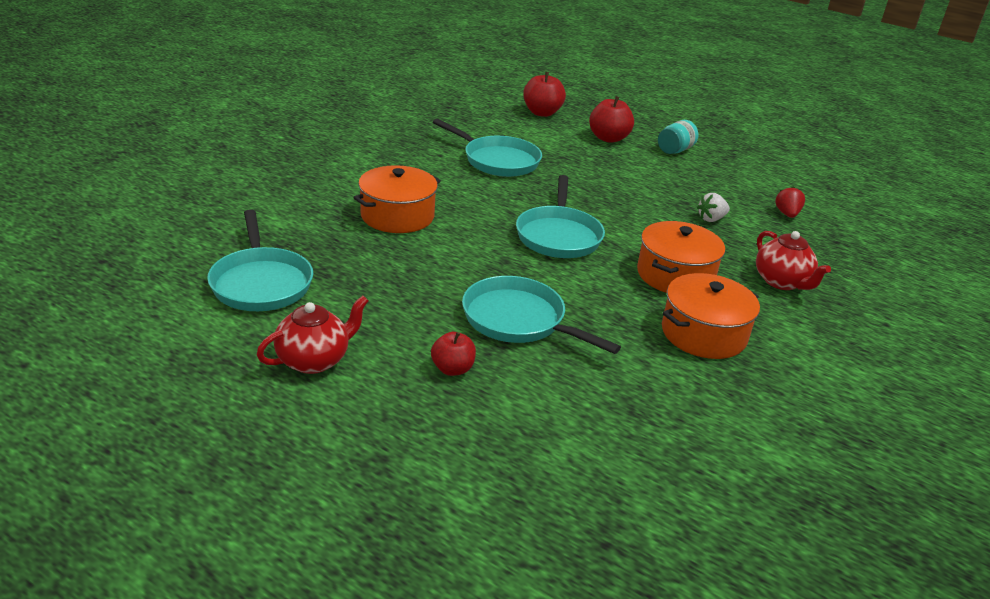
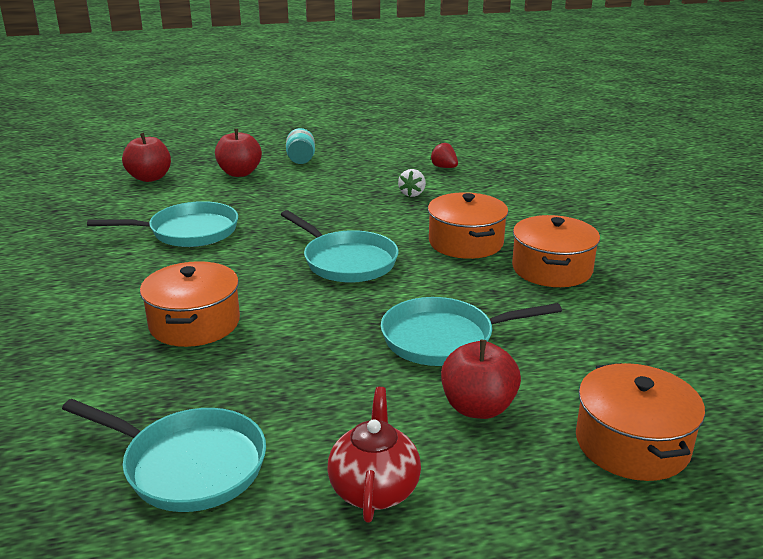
camera: 45 degrees left, 5 degrees down
(452, 369) = (478, 407): red apple -> red apple, size x1.56
(500, 461) = (632, 443): none -> orange pot
(782, 282) = (522, 210): red teapot -> none

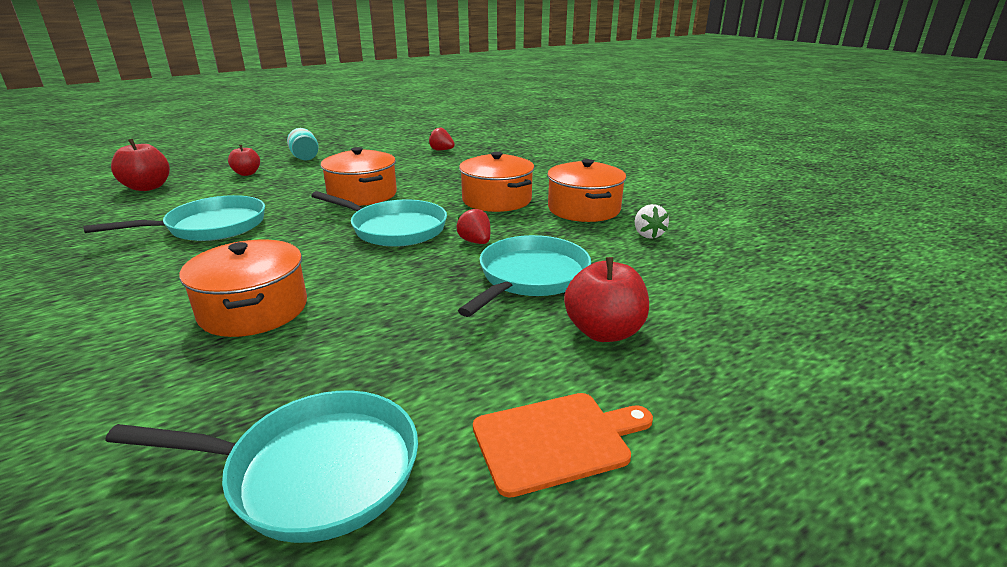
camera: 20 degrees left, 0 degrees up
(239, 173) = (247, 173): red apple -> red apple, size x0.64
(374, 489) = (556, 440): red teapot -> orange cutting board
(412, 194) = (425, 171): white strawberry -> white strawberry (648, 235)
(415, 290) = (475, 242): none -> red strawberry
(444, 339) = (530, 277): turquoise pan -> turquoise pan turned 150 degrees clockwise
(632, 443) = (761, 334): orange pot -> orange pot (362, 194)

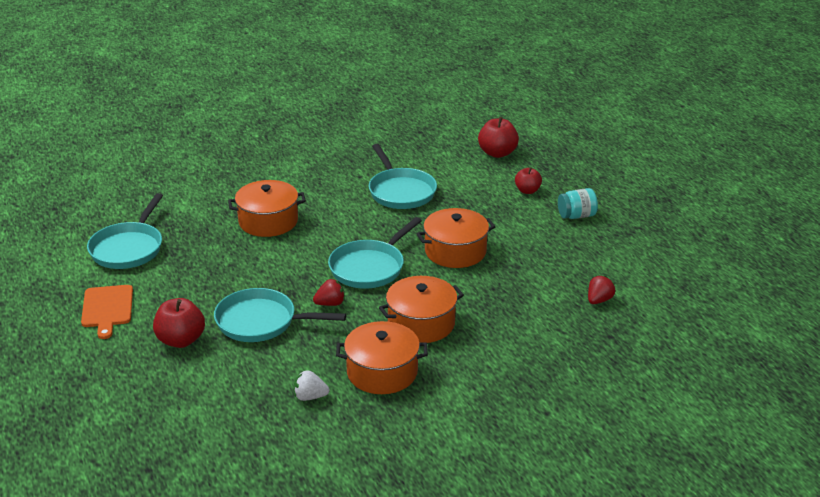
camera: 100 degrees right, 5 degrees up
(530, 277) = (261, 322): turquoise pan -> turquoise pan turned 150 degrees clockwise

